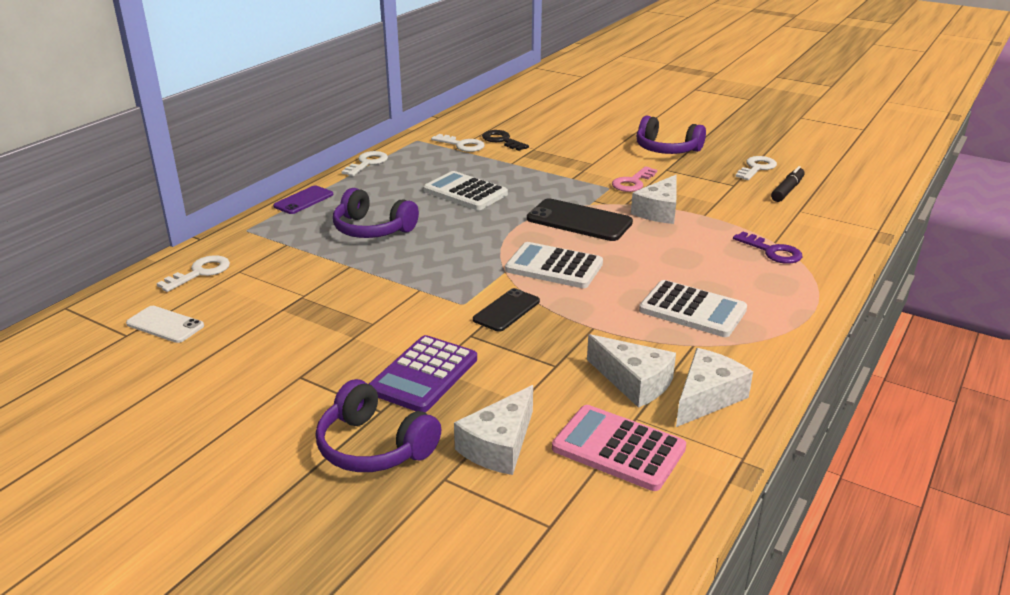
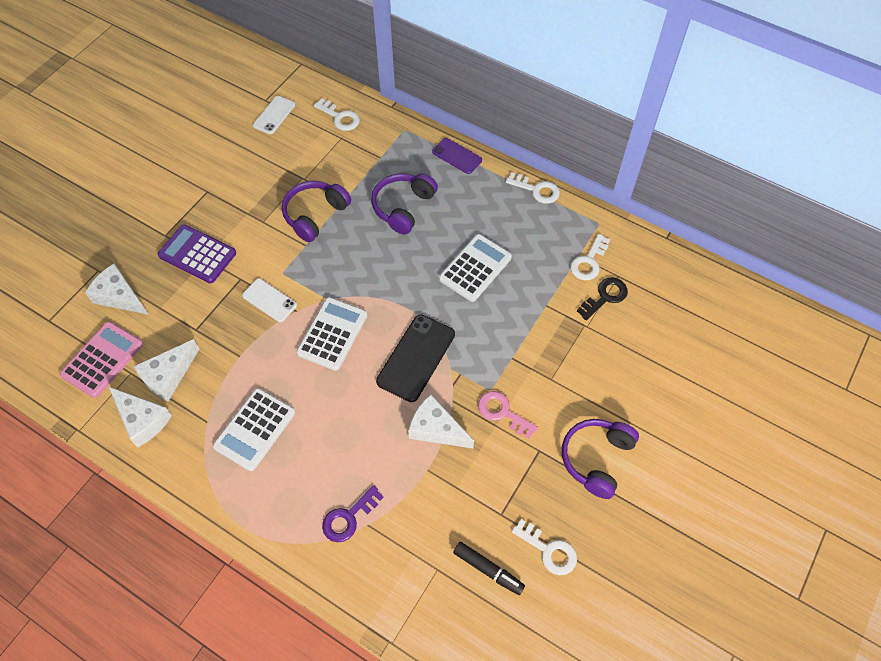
camera: 90 degrees right, 30 degrees up
(374, 446) = (132, 235): purple headphones -> purple headphones (315, 215)
(506, 310) = (269, 300): black phone -> white phone

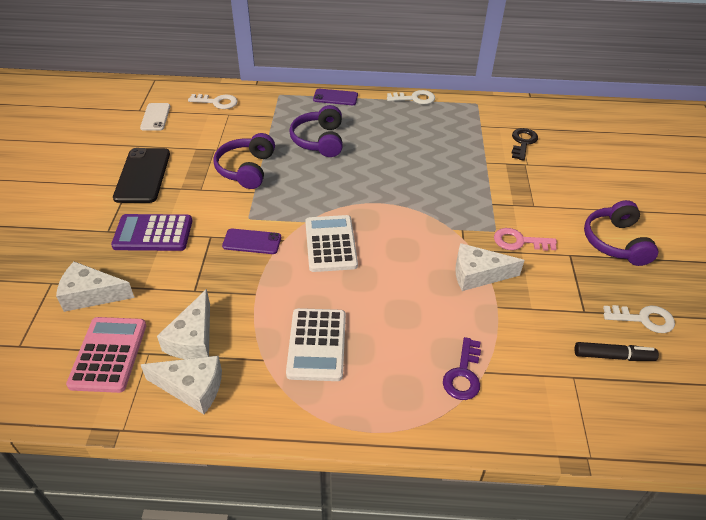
camera: 30 degrees left, 15 degrees down
(269, 300) = (252, 241): white phone -> purple phone
(416, 358) = (417, 233): black phone -> black phone (142, 175)
(475, 268) = (411, 158): white calculator -> none
(589, 262) = (491, 126): white key -> none

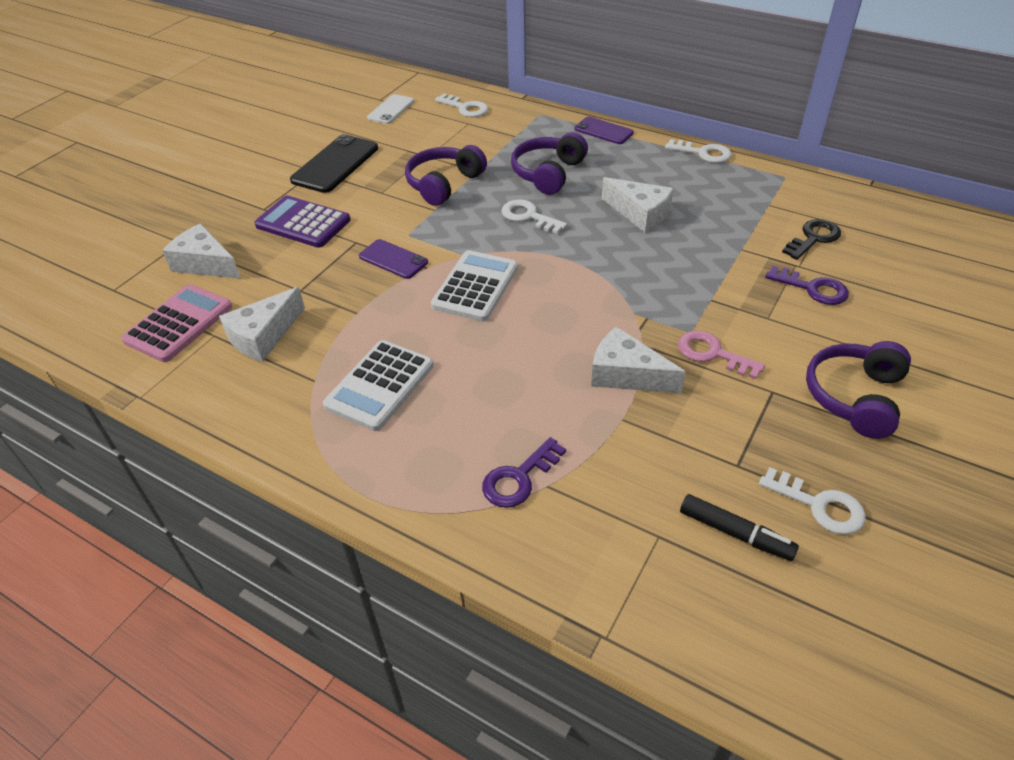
camera: 30 degrees right, 0 degrees up
(192, 388) = (227, 382): white cheese -> white cheese (640, 213)
(329, 178) = (528, 216): none -> white key
(545, 177) = (813, 288): none -> purple key

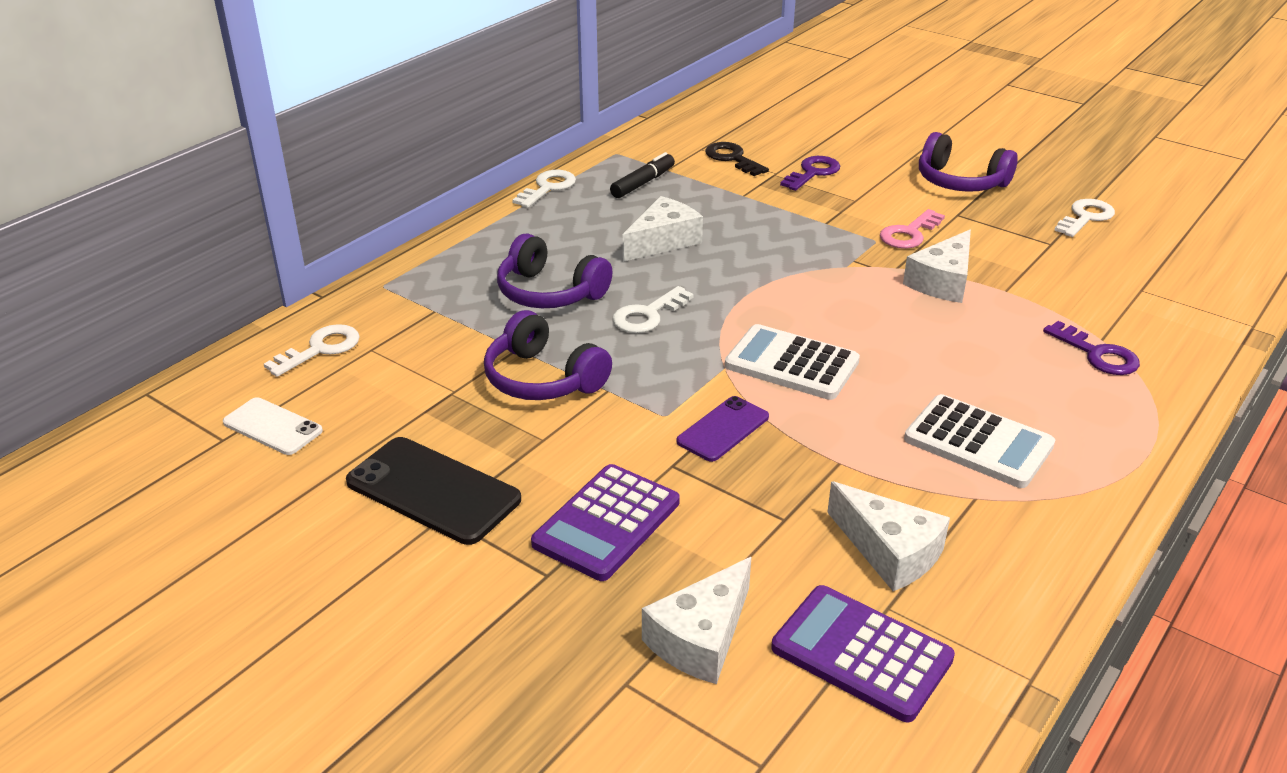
camera: 85 degrees left, 10 degrees down
(179, 324) = (861, 653): pink calculator -> purple calculator
(603, 131) = (460, 243): purple phone -> none
(735, 533) = (1126, 256): black marker -> black marker (643, 183)

